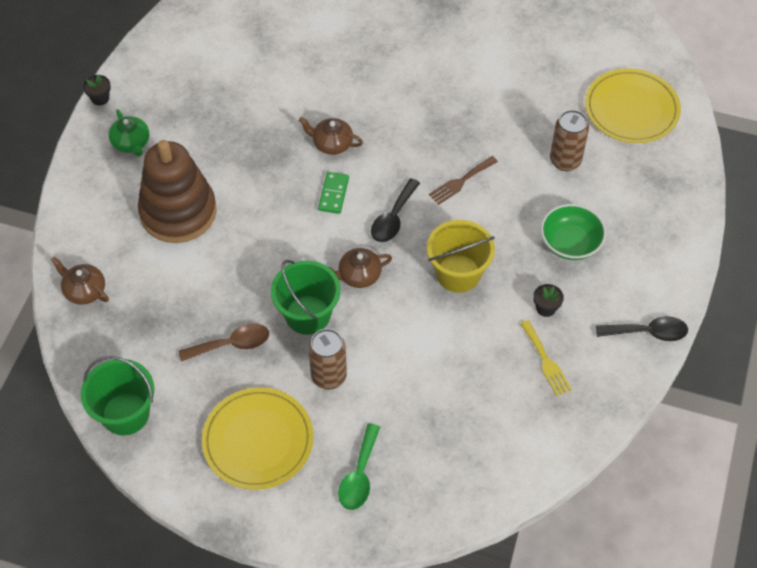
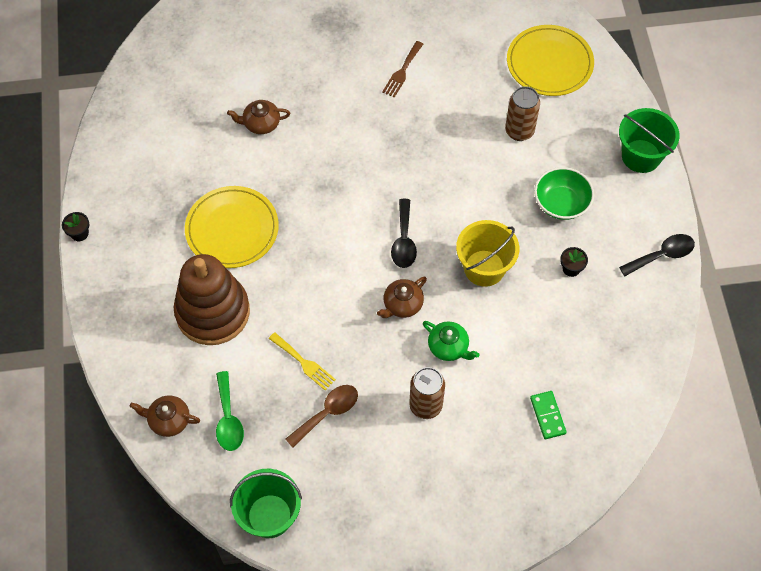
camera: 25 degrees left, 5 degrees up
(131, 143) = (133, 264): green teapot -> green teapot (449, 347)
(258, 440) = (397, 488): yellow plate -> yellow plate (232, 229)
(307, 315) = (378, 358): green bucket -> green bucket (641, 156)
(331, 144) = (314, 194): brown teapot -> brown teapot (261, 124)
(333, 194) = (341, 239): green domino -> green domino (547, 416)
(359, 475) = (497, 480): green spoon -> green spoon (228, 419)
(460, 182) = (443, 184): brown fork -> brown fork (402, 71)
(546, 361) = (595, 315): yellow fork -> yellow fork (304, 363)

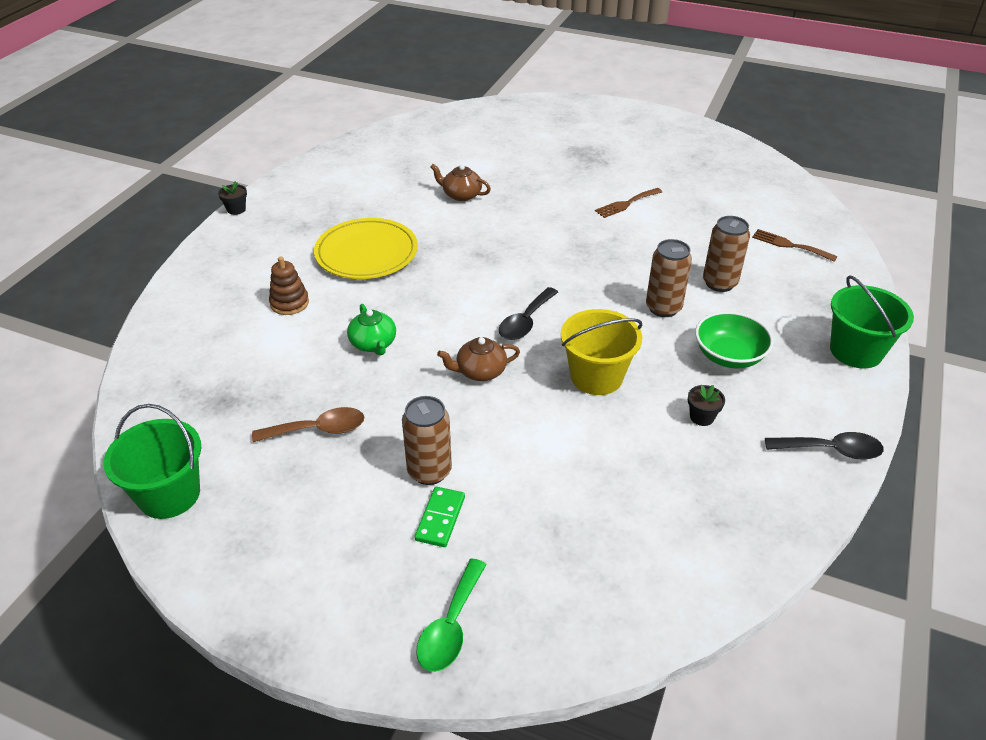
camera: 30 degrees right, 20 degrees down
(168, 420) = (164, 366): brown teapot -> none
(213, 312) = (289, 303): brown stacking toy -> brown stacking toy, size x0.46
(228, 419) = (218, 390): green spoon -> green spoon (451, 626)
(304, 363) = (335, 377): yellow fork -> none
(449, 347) = (500, 429): green teapot -> green teapot (373, 344)
(493, 177) = (663, 308): none -> brown can
(547, 416) = (569, 550): green domino -> green domino (440, 518)
(549, 63) = (789, 245): yellow plate -> brown fork

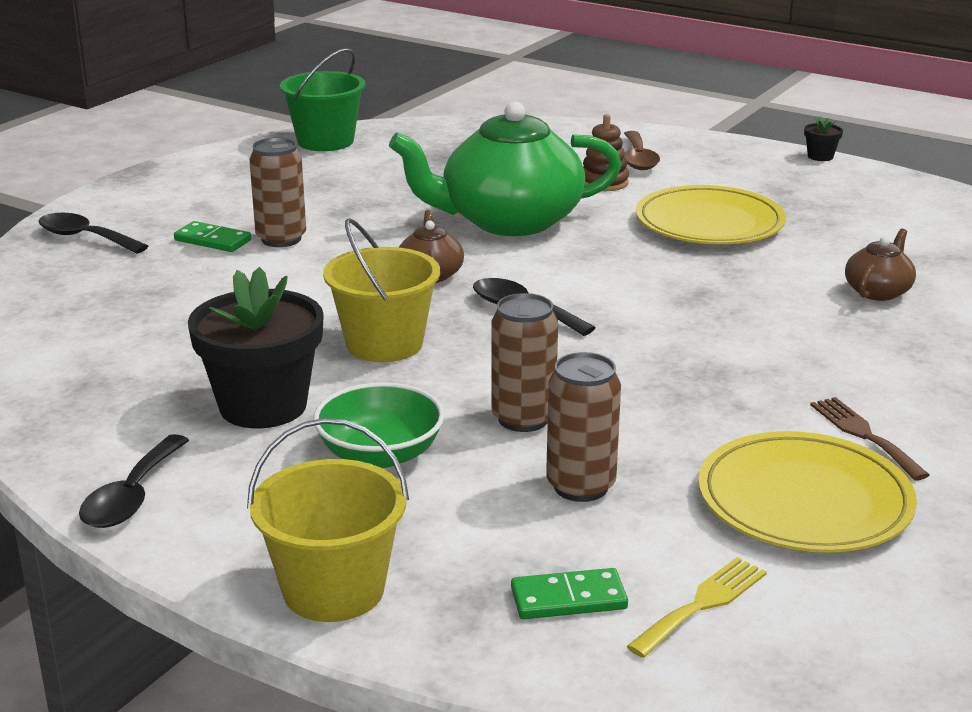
camera: 100 degrees right, 15 degrees down
(318, 430) = (375, 193): brown spoon -> brown spoon (638, 159)
(373, 344) = (509, 221): green teapot -> green teapot, size x2.27
(451, 626) = (85, 238): green spoon -> black spoon
(694, 220) = (804, 500): none -> yellow plate
(701, 417) = (263, 406): black flower pot -> black flower pot, size x2.40
(789, 245) = (702, 604): brown fork -> yellow fork
(811, 280) = (568, 599): none -> green domino
(856, 351) = (333, 590): green bucket -> yellow bucket

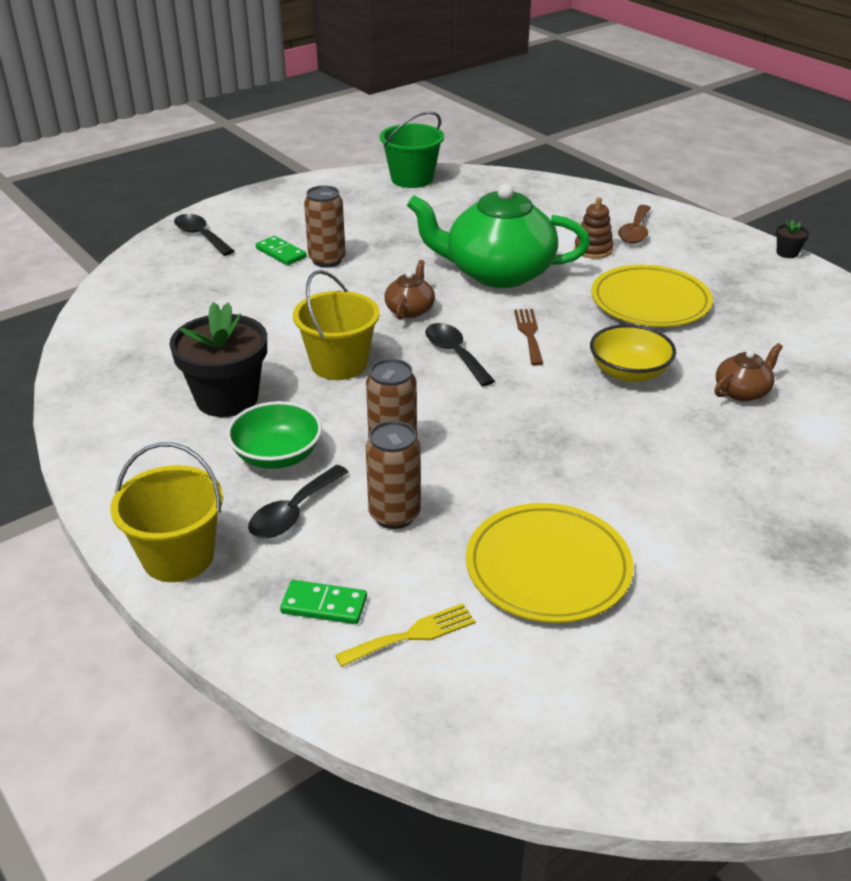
camera: 20 degrees right, 10 degrees up
(132, 496) = (103, 451): black spoon -> black spoon (293, 512)
(740, 294) = (629, 372): none -> yellow bowl
(864, 435) = (636, 521): brown fork -> brown fork (529, 334)

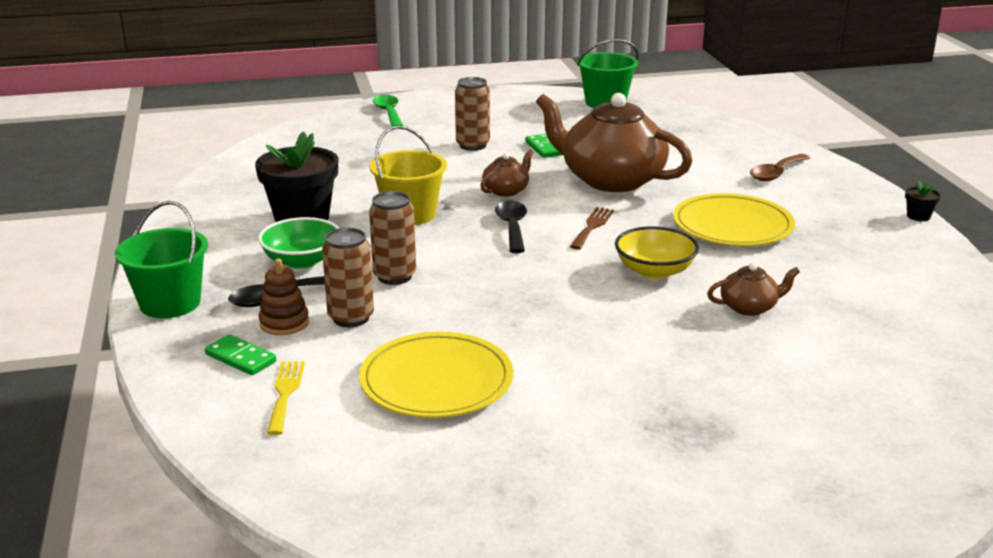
camera: 25 degrees right, 10 degrees down
(178, 556) = (170, 303): yellow bucket -> green bucket
(200, 236) = (388, 113): black spoon -> green spoon
(281, 253) = (440, 134): green domino -> green domino (544, 148)
(412, 635) = (285, 393): yellow fork -> yellow fork turned 90 degrees counterclockwise
(497, 273) = (610, 180): green teapot -> brown teapot
(593, 249) = (719, 179): brown stacking toy -> brown stacking toy (284, 323)

